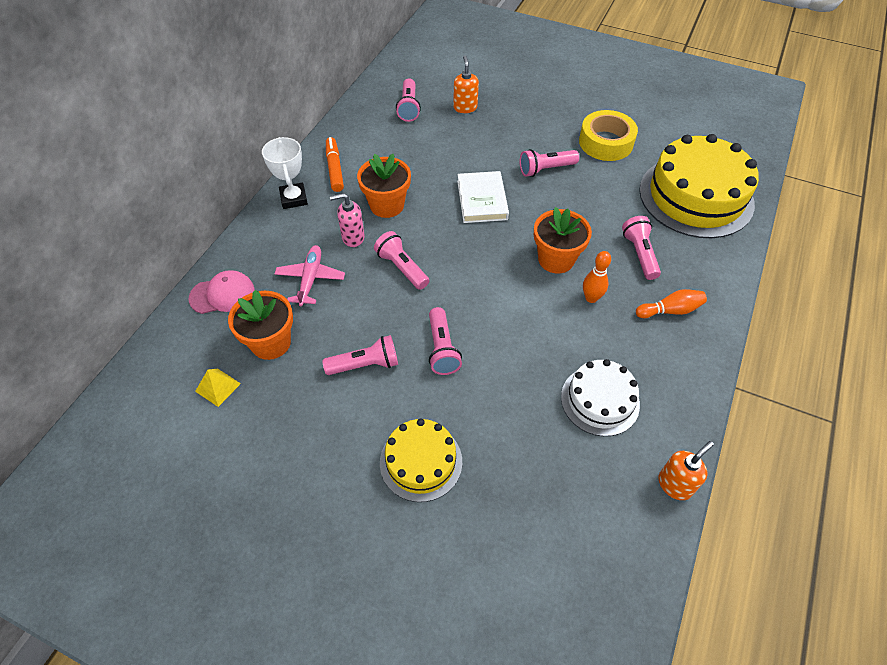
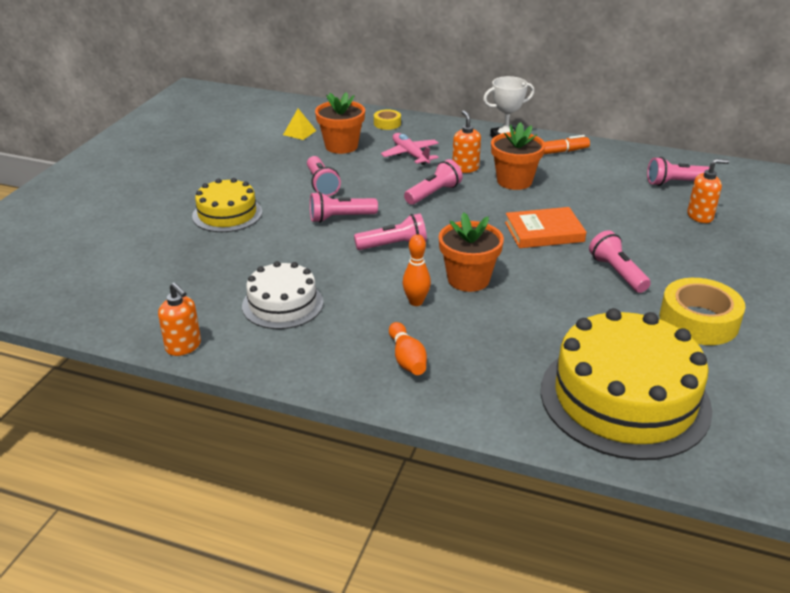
camera: 85 degrees right, 20 degrees down
(222, 294) = (387, 123): pink cap -> yellow tape
(310, 279) = (410, 155): pink plane -> pink plane turned 120 degrees counterclockwise
(352, 237) = (465, 168): pink soap dispenser -> orange soap dispenser
(482, 200) = (544, 232): white book -> orange book
(639, 254) = (493, 340): pink flashlight -> pink flashlight (393, 245)

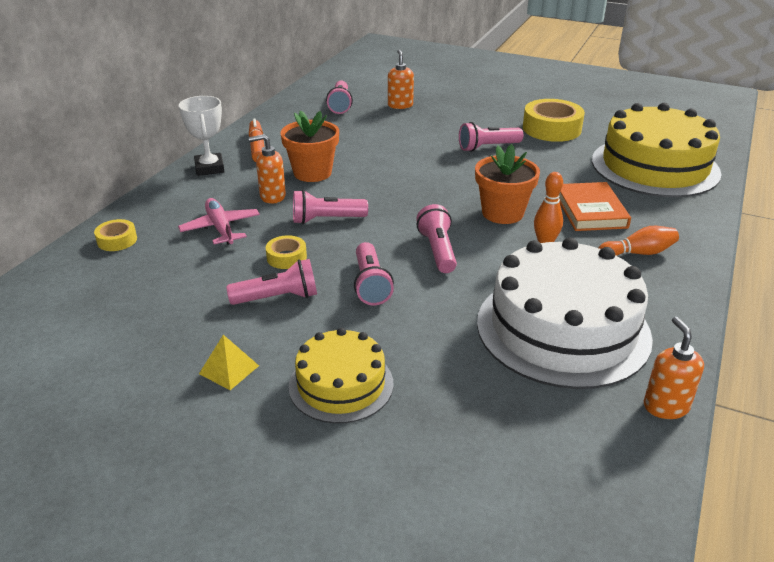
camera: 85 degrees left, 0 degrees up
(183, 346) = (665, 406): orange soap dispenser -> orange soap dispenser turned 60 degrees counterclockwise
(282, 304) = (562, 329): white cake -> white cake, size x1.79
(299, 132) = (97, 317): yellow pyramid -> yellow pyramid (229, 369)
(341, 146) = (167, 279): orange flower pot -> none
(374, 183) = (286, 257): none -> yellow tape
(410, 155) = (221, 228): pink plane -> pink plane turned 90 degrees clockwise
(433, 194) = (326, 219): pink flashlight -> pink flashlight turned 60 degrees counterclockwise
(544, 232) = (418, 169): orange book -> orange book (590, 211)

